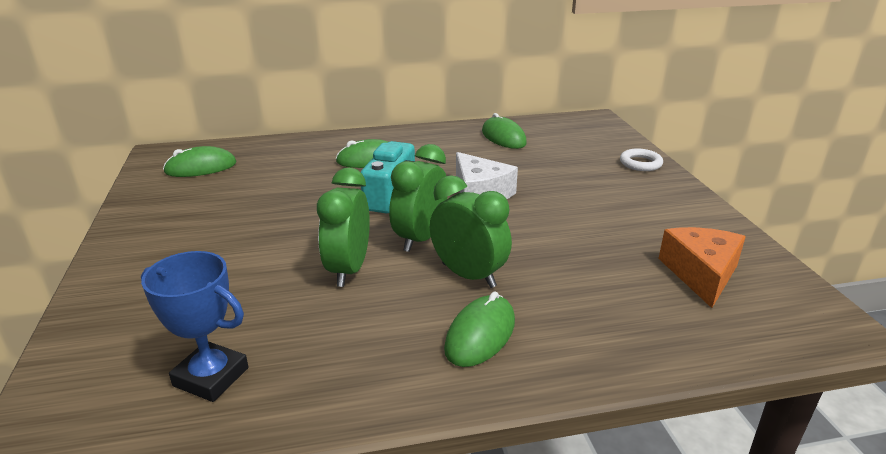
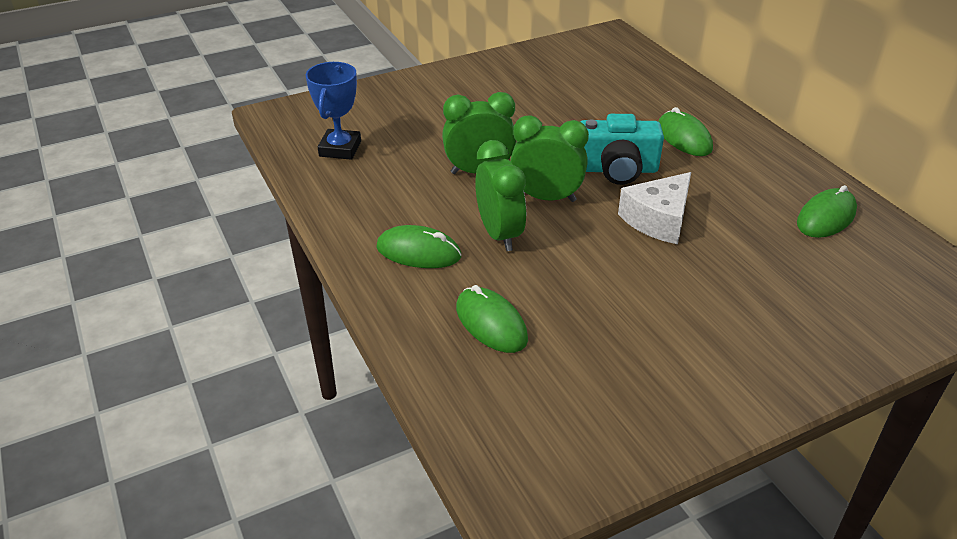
camera: 75 degrees right, 10 degrees up
(201, 168) = (599, 59): green mouse -> green mouse (491, 323)
(468, 275) = (499, 234): green clock -> green clock turned 45 degrees counterclockwise
(640, 163) = (846, 346): white ring -> none
(701, 274) = (575, 393): orange cheese -> none

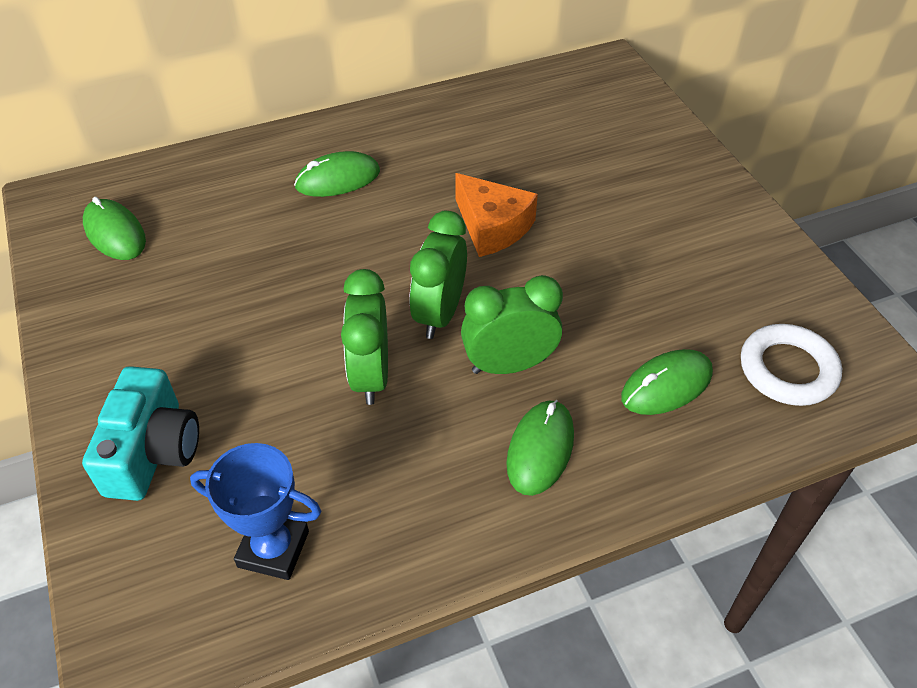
camera: 85 degrees left, 10 degrees up
(524, 411) = (787, 369): none -> white ring
(617, 169) = (391, 244): turquoise camera -> turquoise camera (153, 451)
(658, 220) = (492, 227): white cheese -> orange cheese
(826, 217) = (499, 115): green mouse -> green mouse (115, 233)

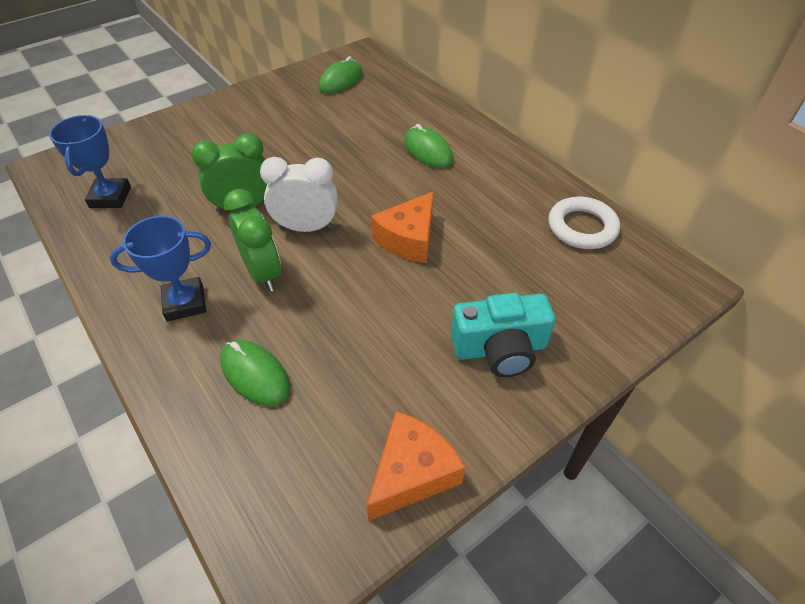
camera: 75 degrees right, 0 degrees up
(153, 451) = (178, 138): turquoise camera -> turquoise camera (500, 349)
(439, 314) = (306, 227): green clock -> white clock
(540, 449) = (185, 303): green mouse -> blue trophy
(787, 369) = (287, 472): white ring -> white ring (582, 227)
(792, 281) = (412, 473): none -> orange cheese

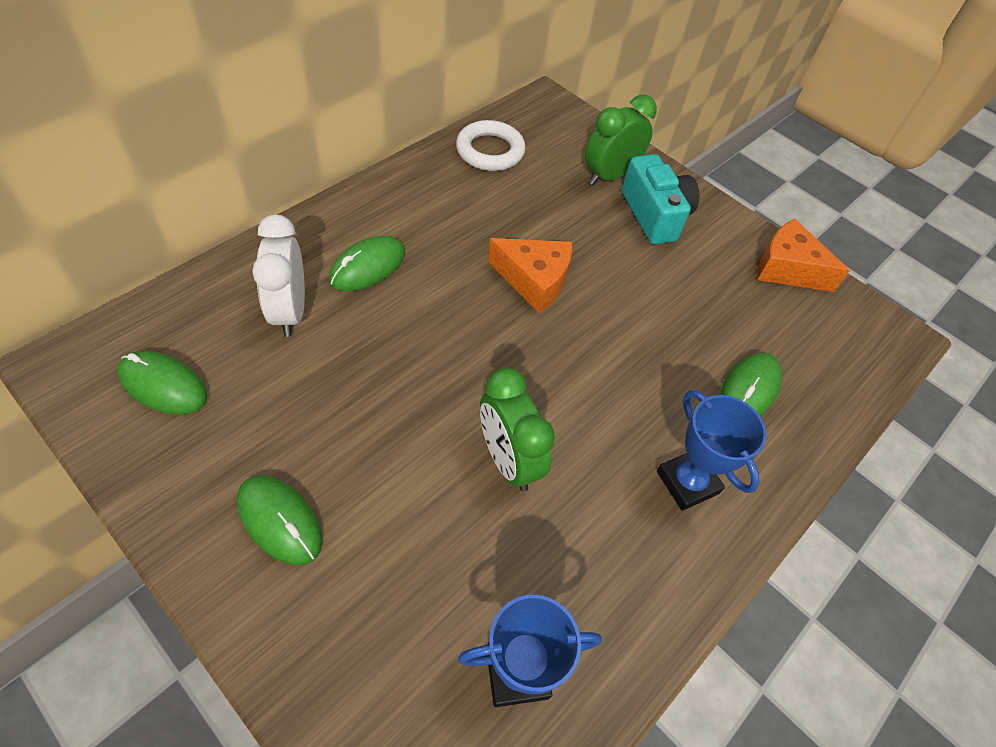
camera: 105 degrees left, 5 degrees up
(241, 119) = (280, 521): none -> green mouse
(263, 273) = (620, 410): green clock -> green clock (609, 176)
(306, 227) = (535, 379): white clock -> white clock (289, 312)

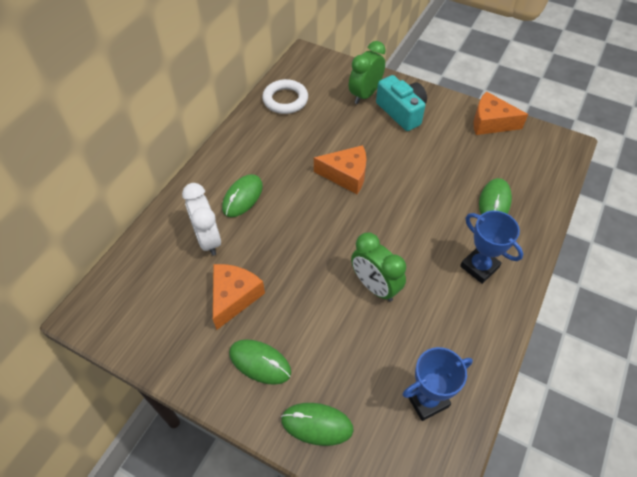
camera: 10 degrees left, 0 degrees up
(163, 385) = (153, 308): green mouse -> green mouse (317, 424)
(288, 407) = (234, 297): none -> orange cheese

